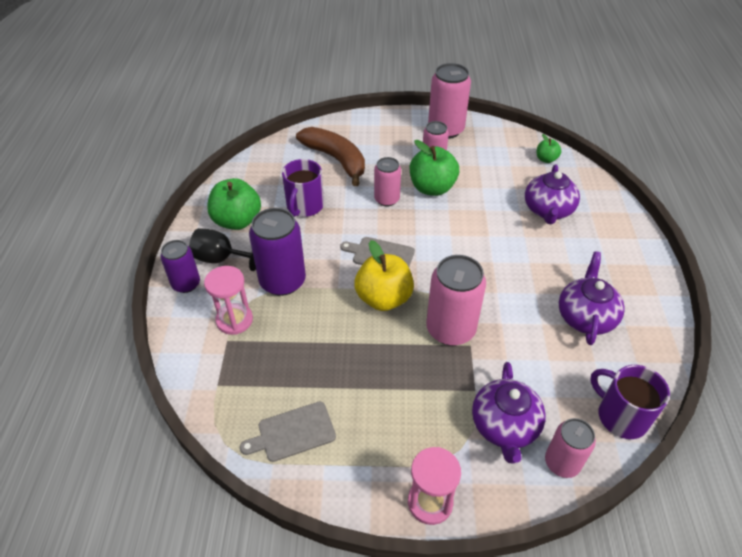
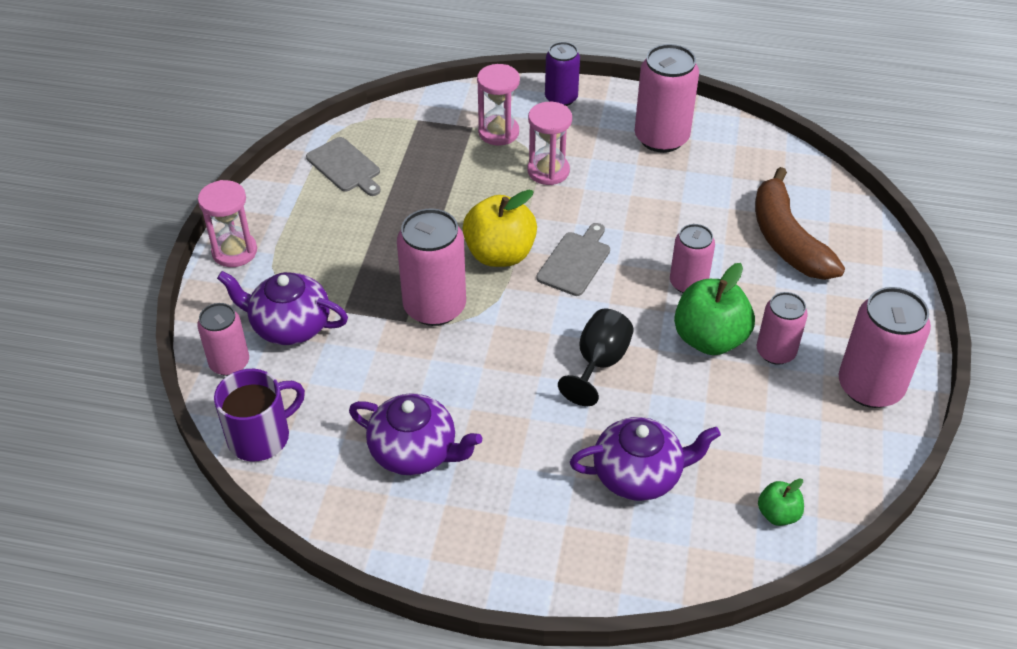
camera: 100 degrees right, 0 degrees up
(221, 259) = (595, 124): black goblet -> black goblet (599, 363)
(237, 221) = (661, 138): green apple -> pink can
(282, 281) = (548, 171): purple can -> pink hourglass
(293, 432) = (345, 167): grey cutting board -> grey cutting board turned 150 degrees clockwise
(304, 206) = (682, 199): purple mug -> none
(336, 160) = (787, 239): brown banana -> brown banana turned 105 degrees clockwise
(548, 210) = (639, 475): purple teapot -> purple teapot turned 150 degrees clockwise

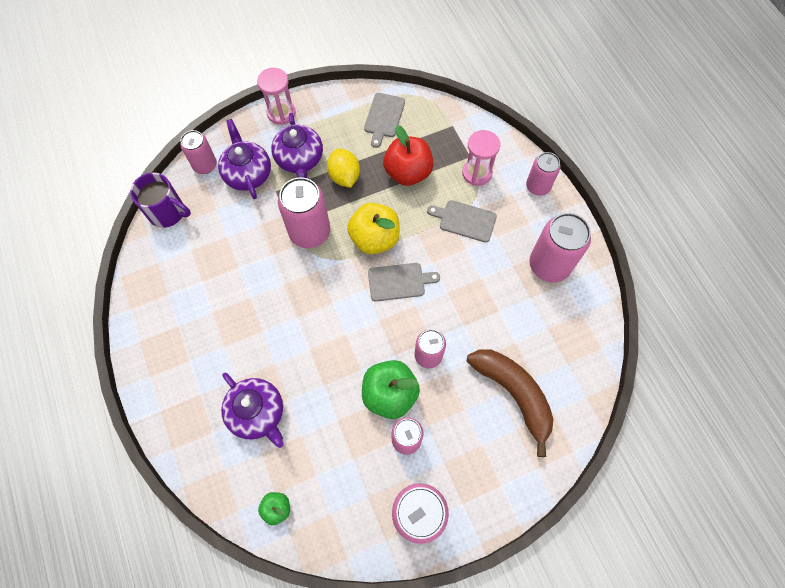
camera: 55 degrees right, 20 degrees up
(389, 239) = (344, 176): none -> yellow lemon
(415, 452) = (202, 289): purple teapot -> purple teapot (300, 159)
(441, 184) = (408, 172): none -> red apple
(548, 171) = (465, 220): pink hourglass -> grey cutting board
(561, 98) = (537, 186): purple can -> pink can
(599, 363) = (327, 343): black goblet -> none
(787, 239) = (513, 394): brown banana -> brown banana turned 105 degrees clockwise

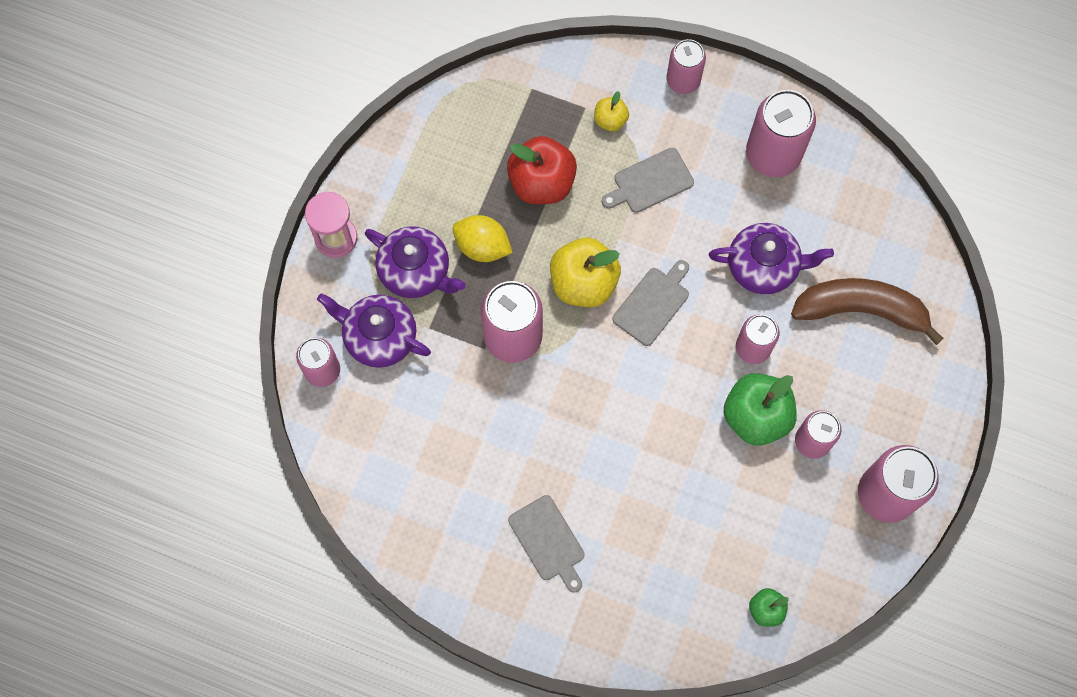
camera: 45 degrees left, 5 degrees up
(168, 212) = (343, 455): purple mug -> none
(258, 413) = (658, 550): purple teapot -> purple teapot (763, 266)
(384, 117) = (451, 143): grey cutting board -> grey cutting board (548, 541)
(477, 173) = (610, 120): pink hourglass -> yellow apple

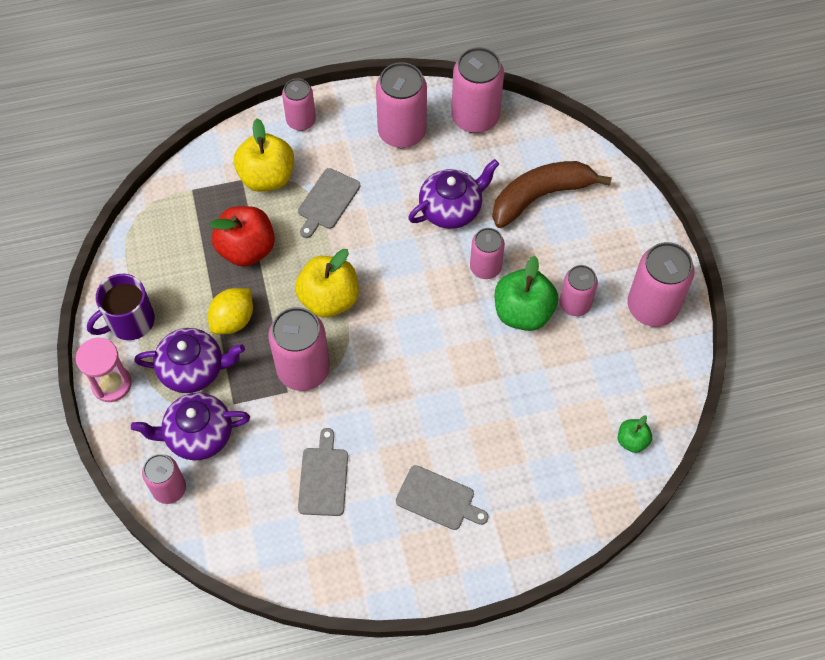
camera: 35 degrees left, 10 degrees down
(390, 187) = (129, 321): none -> purple mug
(482, 246) = (233, 320): yellow lemon -> yellow lemon turned 45 degrees counterclockwise
(610, 120) = (267, 177): yellow apple -> yellow apple, size x1.94
(653, 303) = (391, 282): grey cutting board -> grey cutting board (323, 478)
(857, 184) = (475, 117): none -> pink can

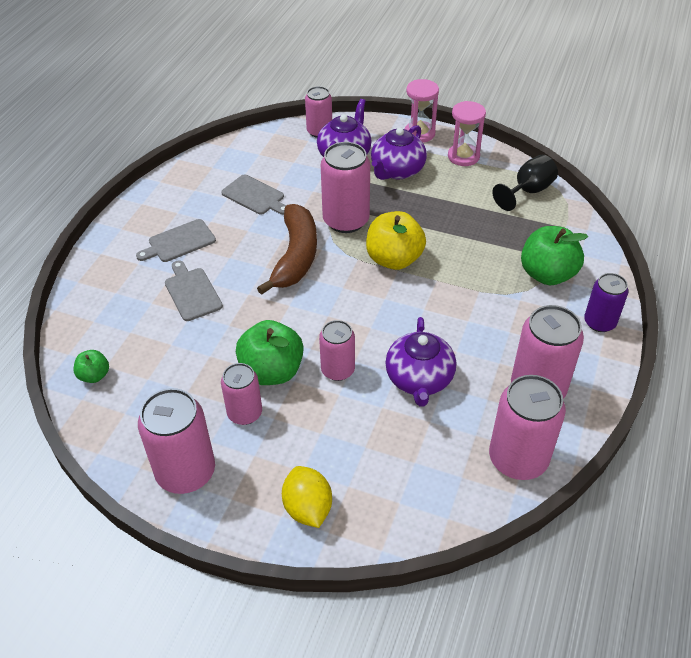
camera: 125 degrees right, 15 degrees down
(129, 321) = (463, 156): purple mug -> pink hourglass
(154, 240) = (528, 191): none -> black goblet
(233, 320) = (420, 203): yellow lemon -> yellow lemon (308, 508)
(246, 249) = (480, 234): red apple -> none
(267, 177) = (547, 274): yellow apple -> green apple
(301, 121) = (599, 322): pink can -> purple can
(327, 201) = (492, 300): grey cutting board -> grey cutting board (192, 292)
(540, 196) = (379, 458): brown banana -> brown banana (295, 256)

